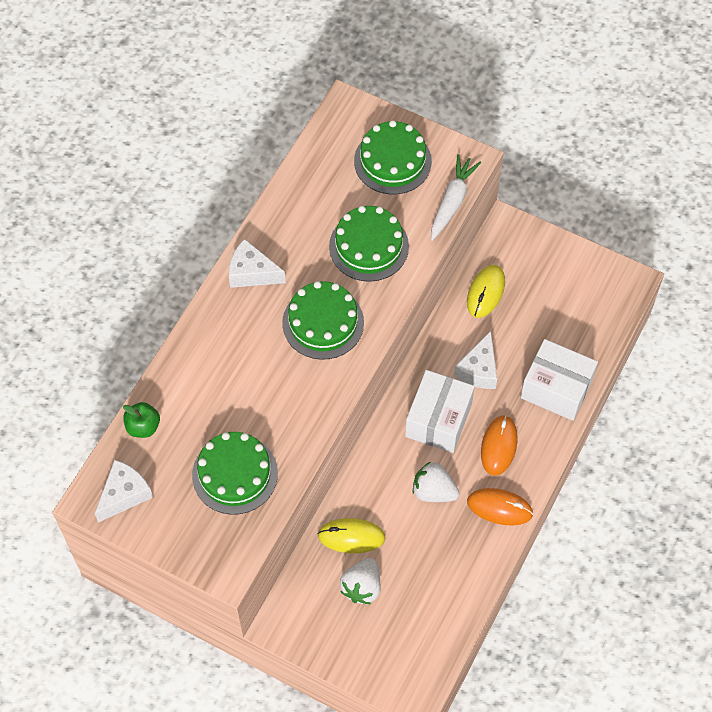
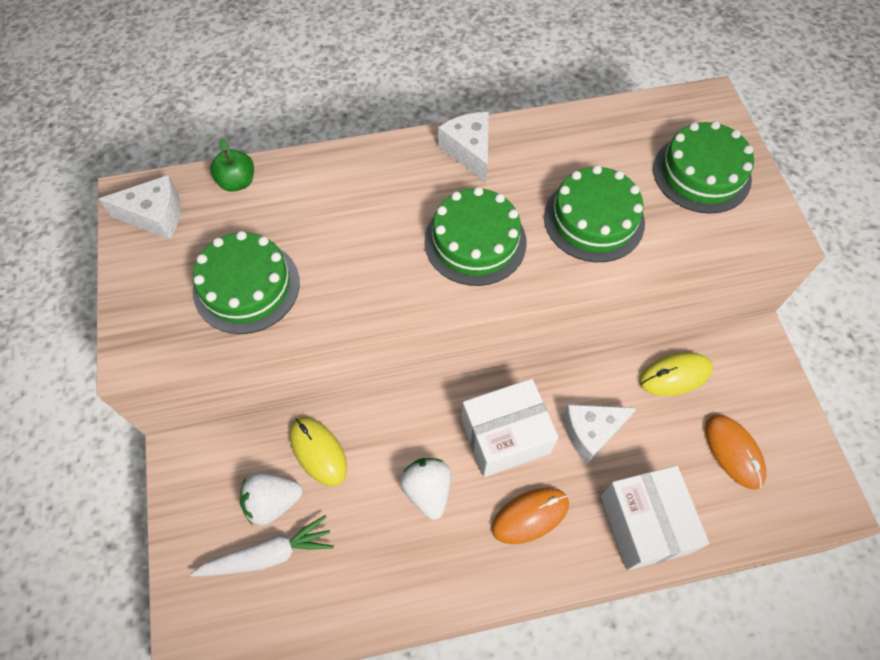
camera: 50 degrees right, 0 degrees up
(452, 201) = (720, 252): white carrot -> white carrot (269, 554)
(499, 508) = (464, 571): orange mouse -> orange mouse (733, 452)

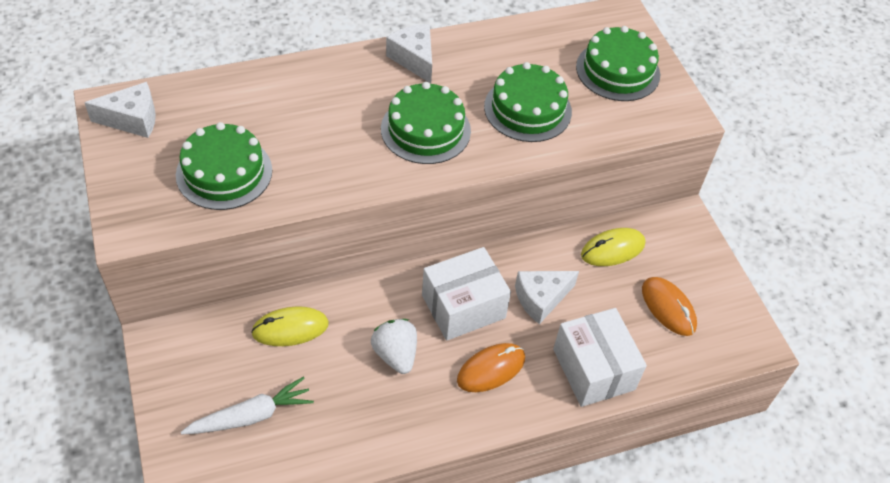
camera: 10 degrees left, 10 degrees down
(237, 182) = (206, 90): green apple -> none
(272, 502) = (251, 373): white strawberry -> none
(318, 451) = (290, 328): yellow mouse -> yellow mouse turned 60 degrees counterclockwise

